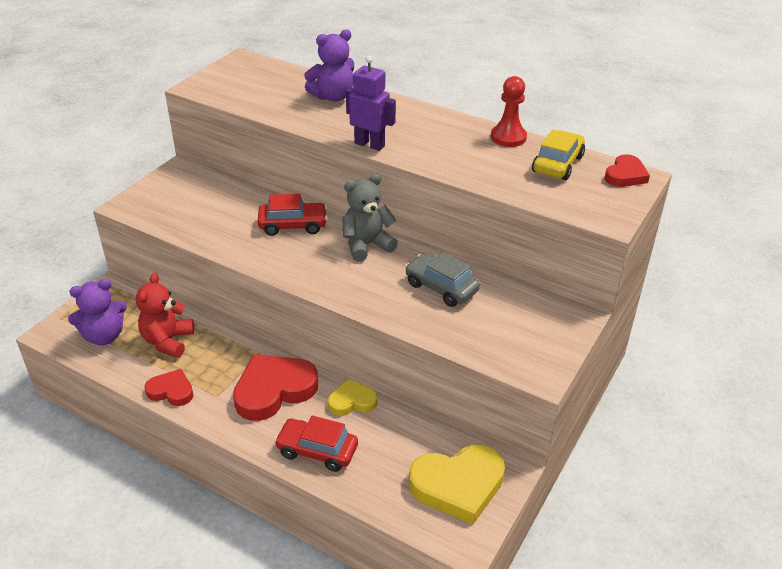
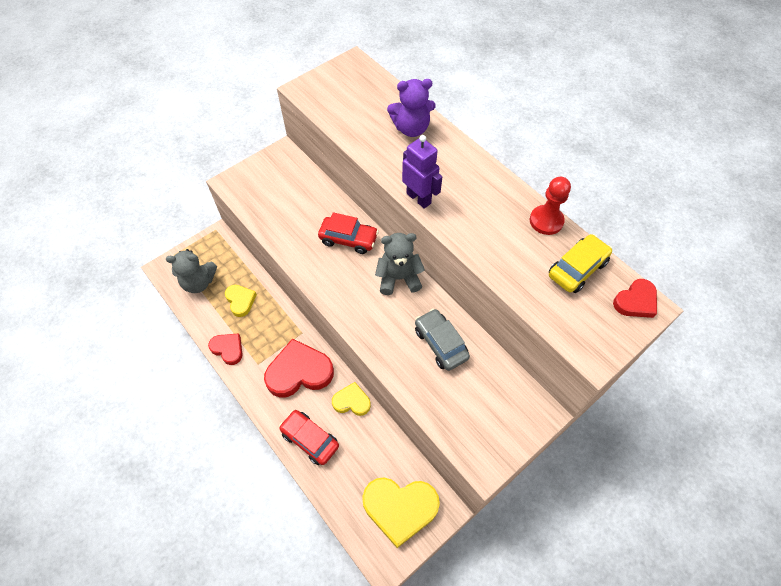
camera: 20 degrees right, 20 degrees up
(104, 336) = (199, 282): purple teddy bear -> grey teddy bear
(167, 341) = (240, 301): red teddy bear -> yellow heart

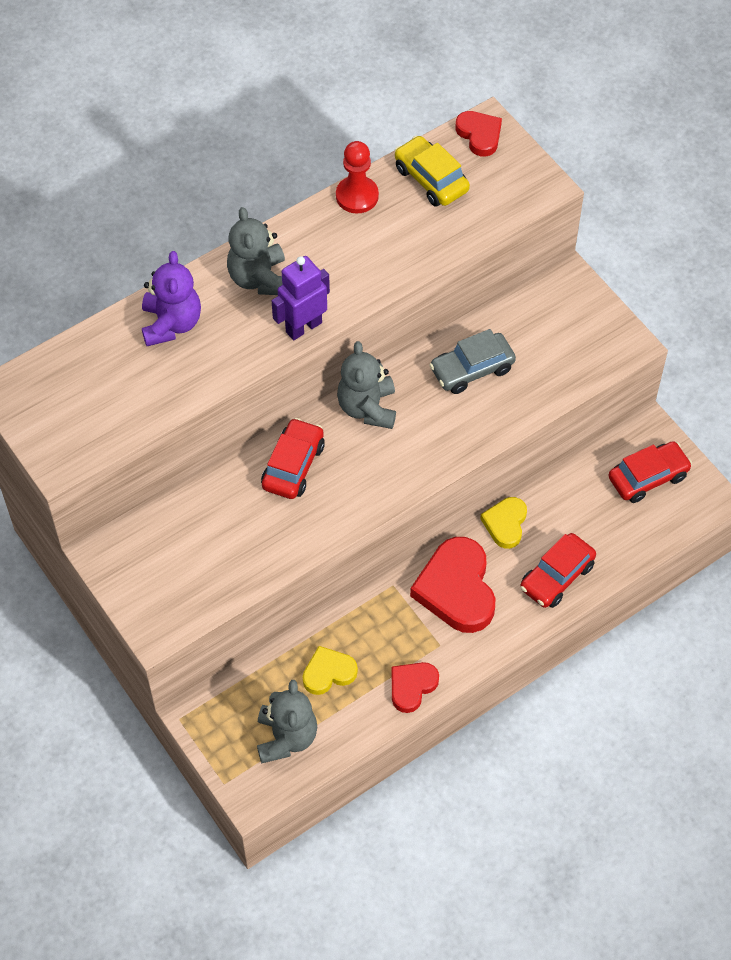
camera: 85 degrees left, 0 degrees up
(400, 508) = (648, 477): yellow heart -> red car
(457, 170) = (259, 278): none -> grey teddy bear

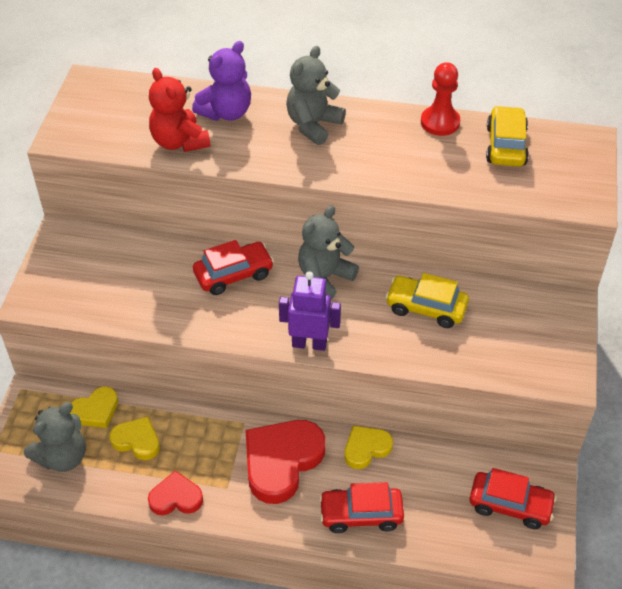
camera: 45 degrees right, 10 degrees down
(168, 383) = (179, 142): none -> red teddy bear
(265, 680) = (95, 410): none -> yellow heart
(303, 327) = (304, 170): purple robot -> purple robot (309, 343)
(472, 369) = (426, 308): grey car -> yellow car
(479, 135) = (576, 142): red heart -> none

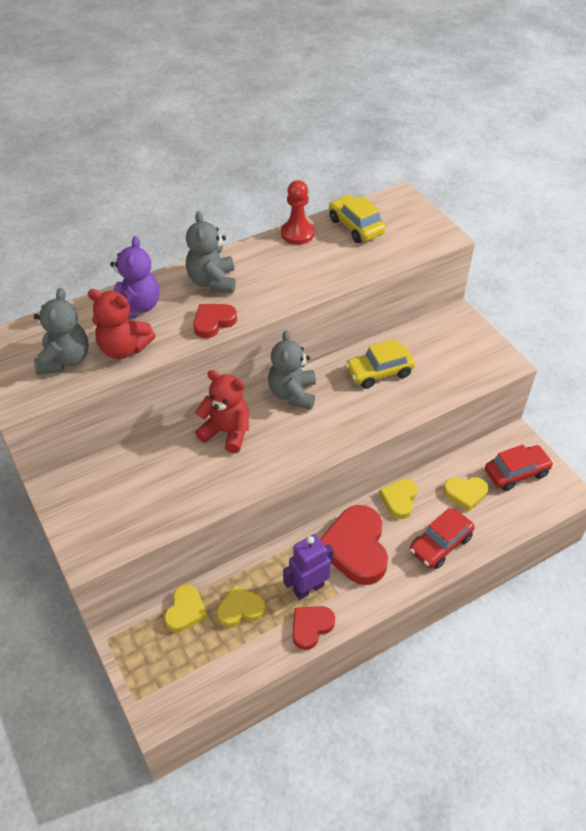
camera: 40 degrees left, 0 degrees up
(62, 457) = (196, 663): grey teddy bear -> grey teddy bear (65, 360)
(233, 274) = (227, 432): red car -> red teddy bear
(274, 161) = (213, 322): none -> red heart
(309, 343) = (331, 445): purple robot -> purple robot (308, 588)
(435, 488) = (465, 494): none -> yellow heart

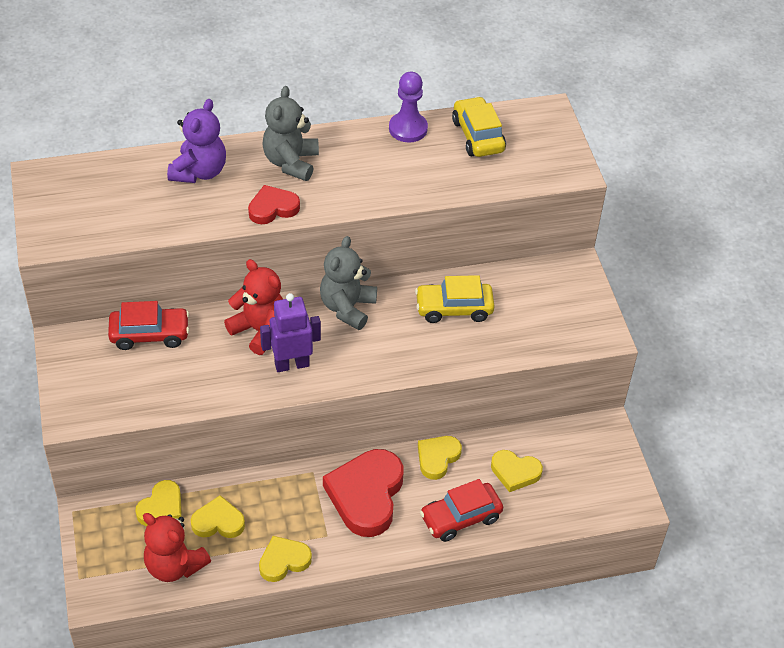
camera: 15 degrees right, 0 degrees up
(65, 360) = (106, 211): grey teddy bear -> none
(124, 348) = (169, 214): red teddy bear -> red teddy bear (174, 566)
(297, 234) = (408, 129): red pawn -> purple pawn
(308, 588) = (297, 522): purple robot -> purple robot (292, 364)
(311, 627) = (283, 561): red heart -> yellow heart
(516, 472) = (585, 465): red car -> red car (150, 334)

